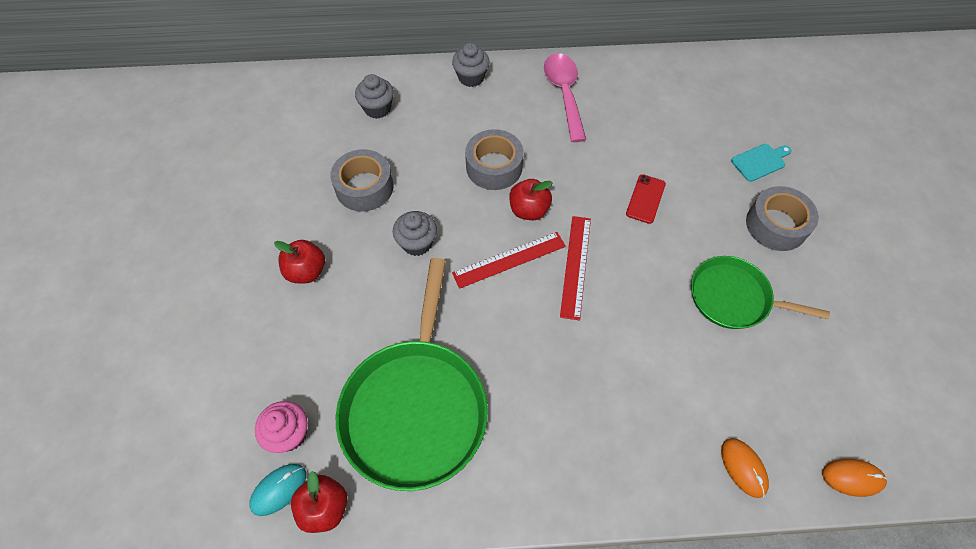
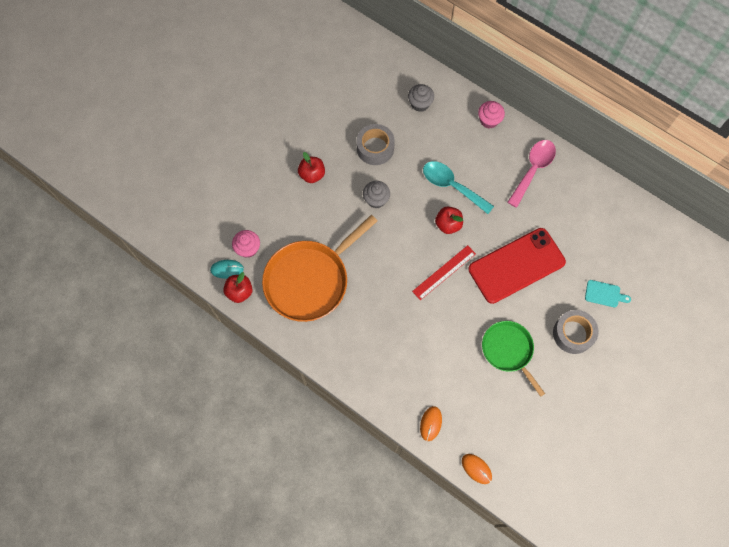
camera: 40 degrees right, 10 degrees up
(416, 407) = (310, 280): green pan -> orange pan
(471, 77) = (489, 120): grey cupcake -> pink cupcake
(494, 167) = (452, 186): grey tape -> turquoise spoon
(509, 259) = (414, 243): red ruler -> none
(645, 199) = (516, 265): red phone -> red phone, size x2.46

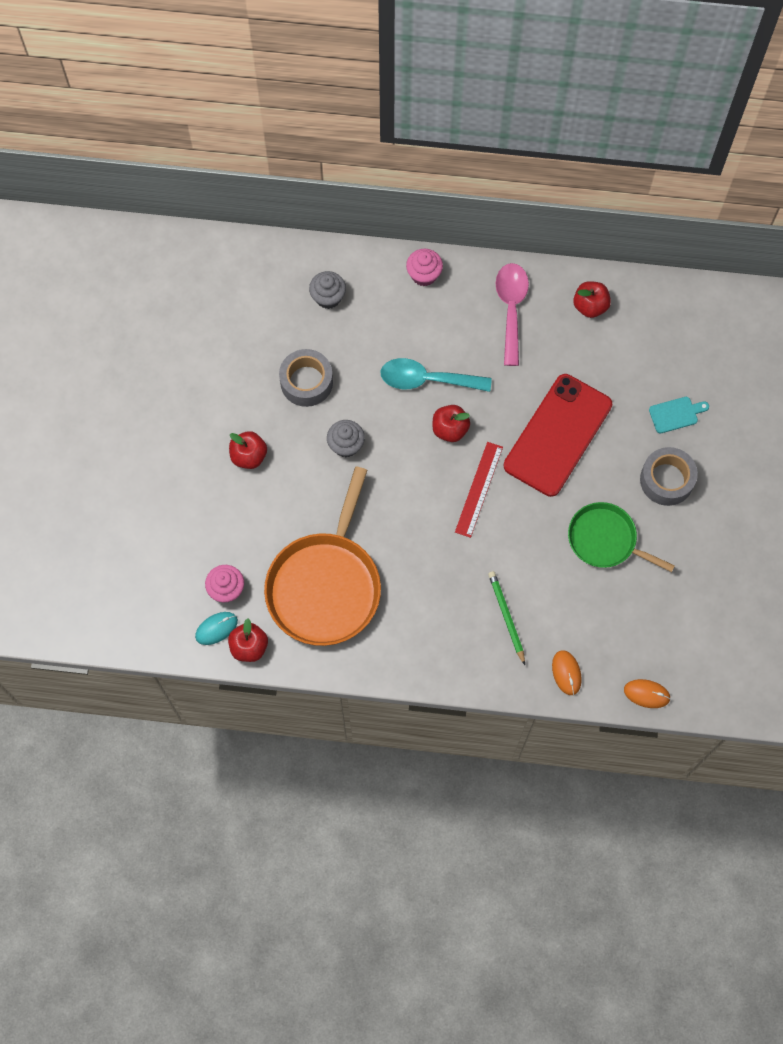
camera: 30 degrees left, 0 degrees up
(413, 364) = (506, 617): none -> green pencil
(586, 194) = (590, 306): none -> red apple

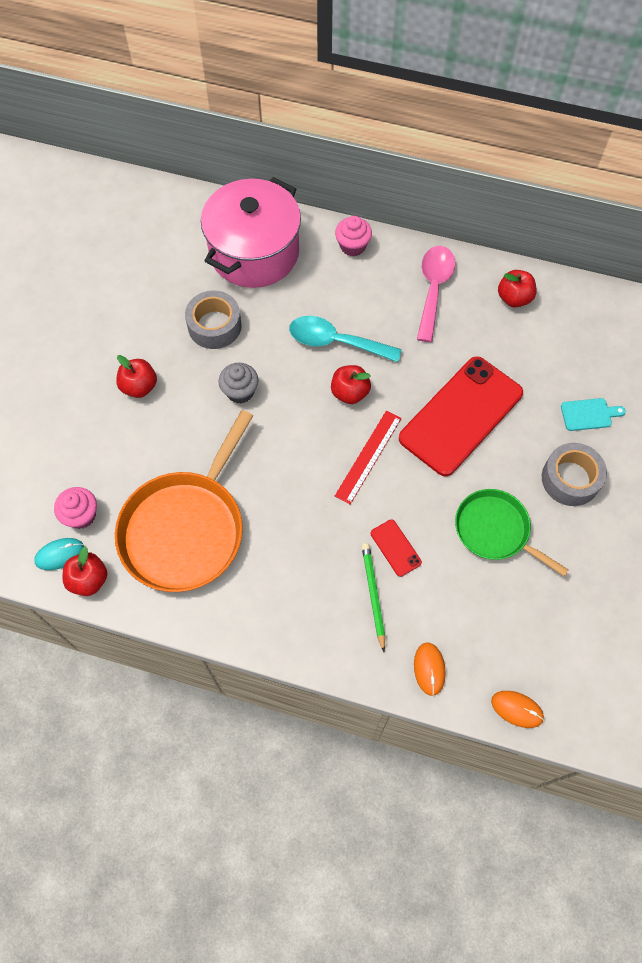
camera: 10 degrees right, 5 degrees down
(328, 297) = (254, 252): grey cupcake -> pink pot
(519, 571) = (395, 548): none -> red phone

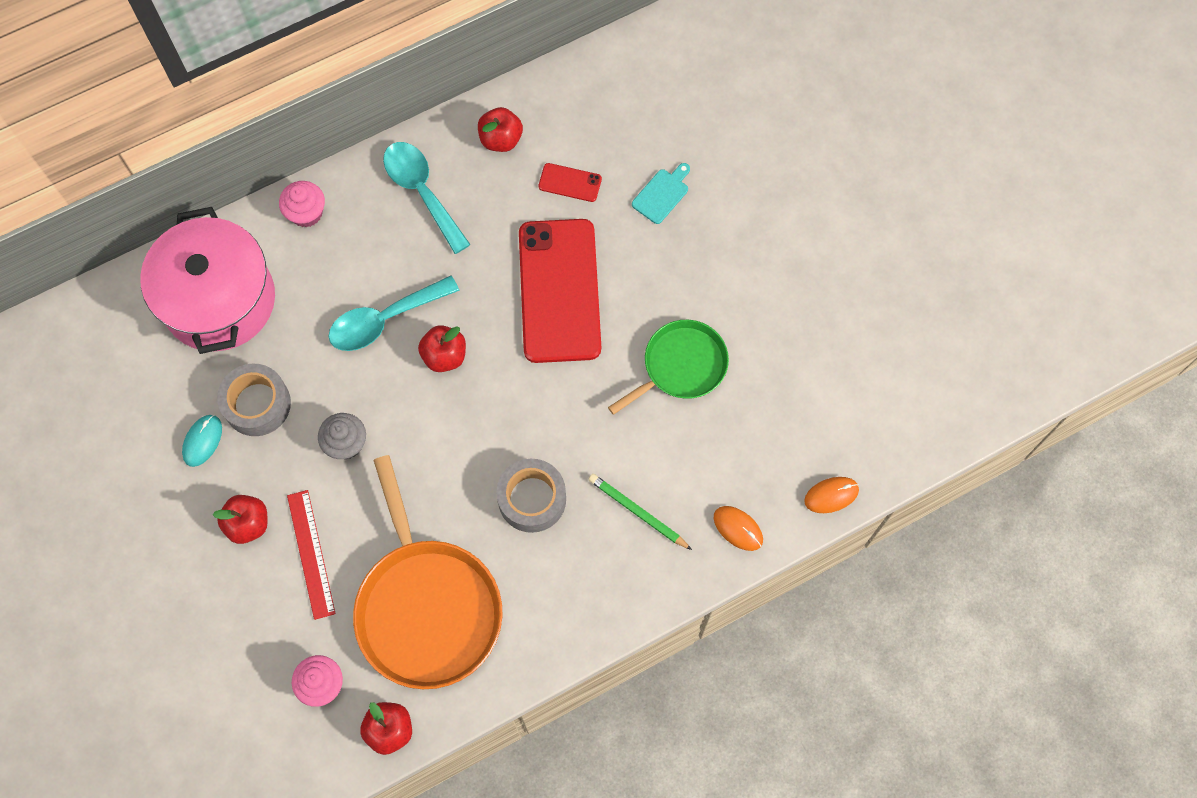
camera: 45 degrees left, 5 degrees up
(59, 554) = (340, 735): turquoise mouse -> turquoise mouse (202, 441)
(368, 456) = (518, 398): red ruler -> red ruler (311, 554)
(395, 548) = (617, 456): red phone -> red phone (570, 182)
(433, 289) = (422, 192): pink spoon -> turquoise spoon
(495, 530) = (681, 366): green pan -> green pan turned 150 degrees clockwise
(570, 479) = (699, 266): grey tape -> grey tape (532, 499)

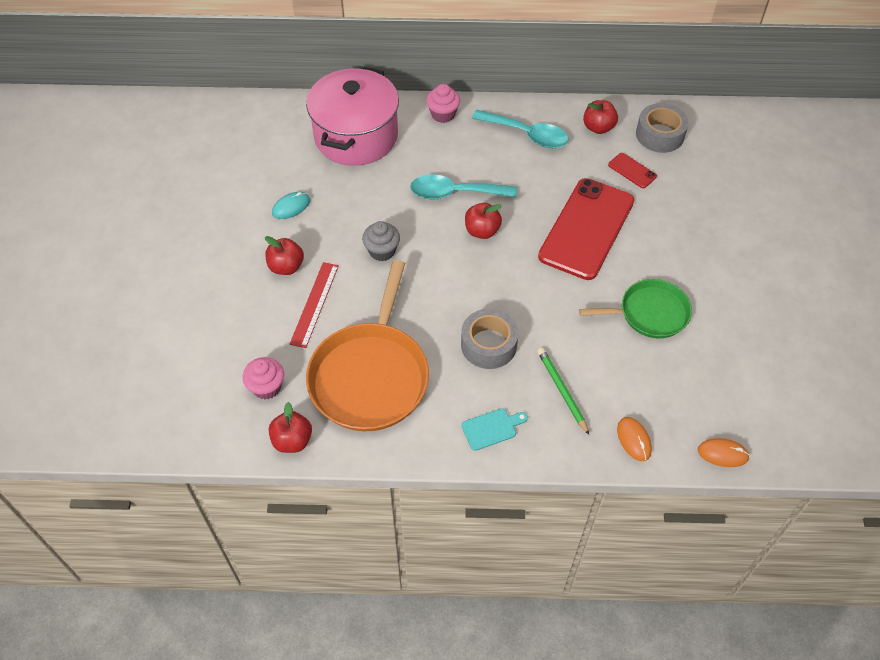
camera: 30 degrees right, 15 degrees down
(257, 404) = (340, 202): grey tape -> grey tape (660, 135)
(422, 192) = (526, 134): turquoise spoon -> turquoise spoon turned 120 degrees clockwise
(662, 194) = (695, 204): turquoise cutting board -> turquoise cutting board (491, 428)

